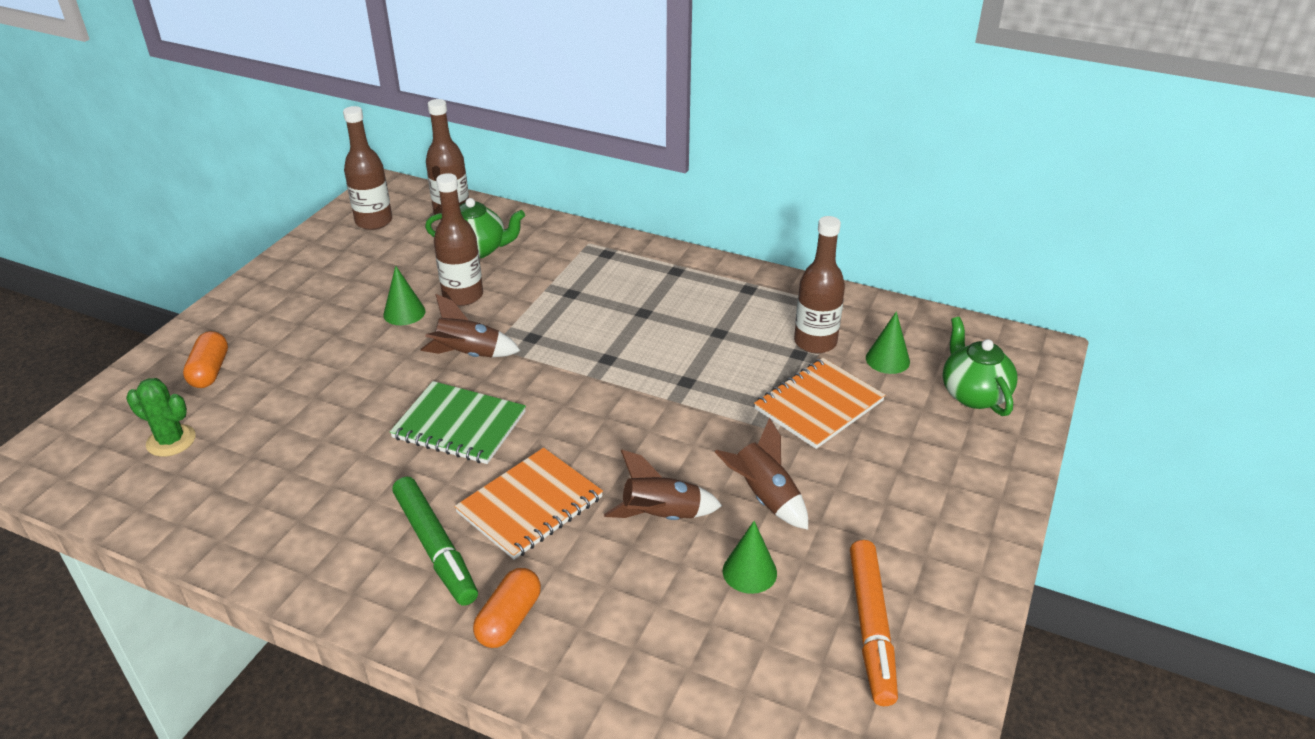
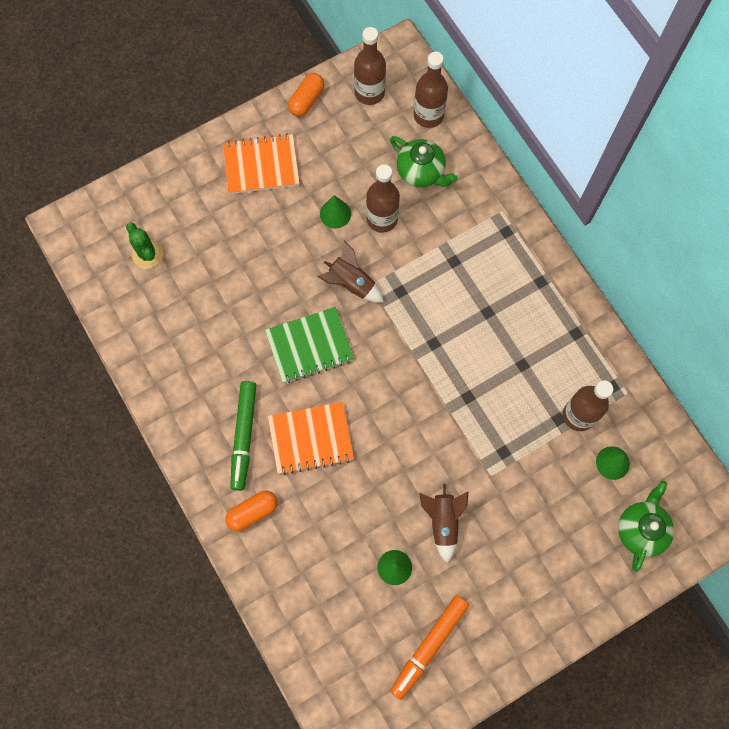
camera: 35 degrees right, 35 degrees up
(210, 371) = (194, 200): orange capsule -> orange capsule (306, 100)
(459, 425) = (309, 346): green notebook -> green notebook turned 75 degrees counterclockwise
(661, 516) = (376, 496): brown rocket -> none
(818, 405) = (534, 472): orange notebook -> orange notebook (261, 165)

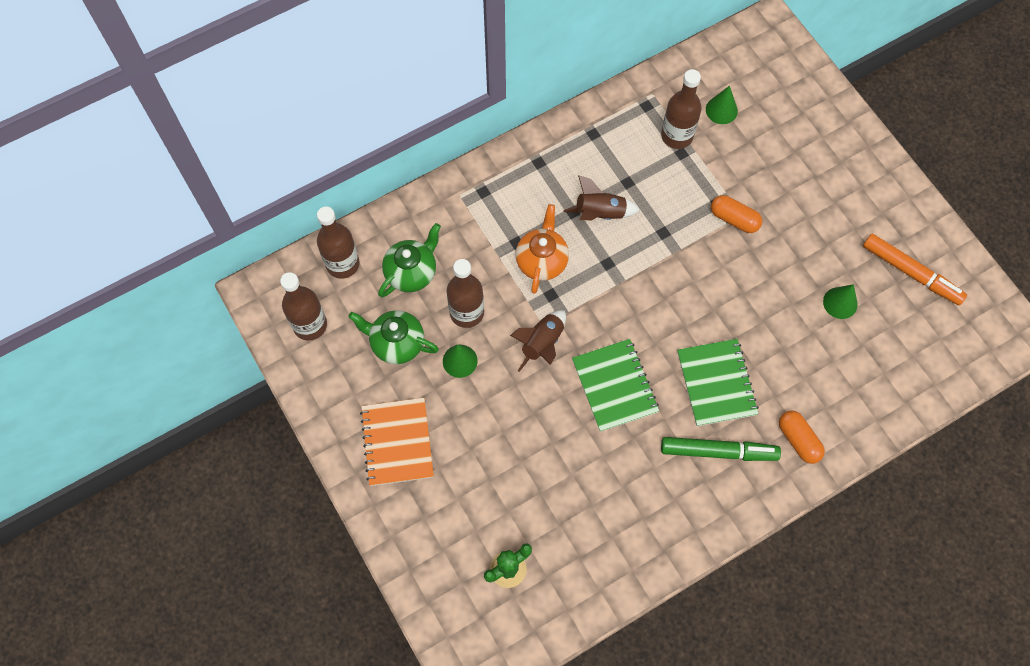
camera: 90 degrees left, 5 degrees down
(306, 100) = (315, 393): orange capsule -> orange capsule (734, 219)
(311, 439) = (716, 383): orange notebook -> green notebook
(435, 284) = (542, 261): none -> orange teapot
(443, 522) = (791, 258): brown rocket -> brown rocket (600, 213)
(641, 529) = (782, 91): green teapot -> green teapot (397, 343)

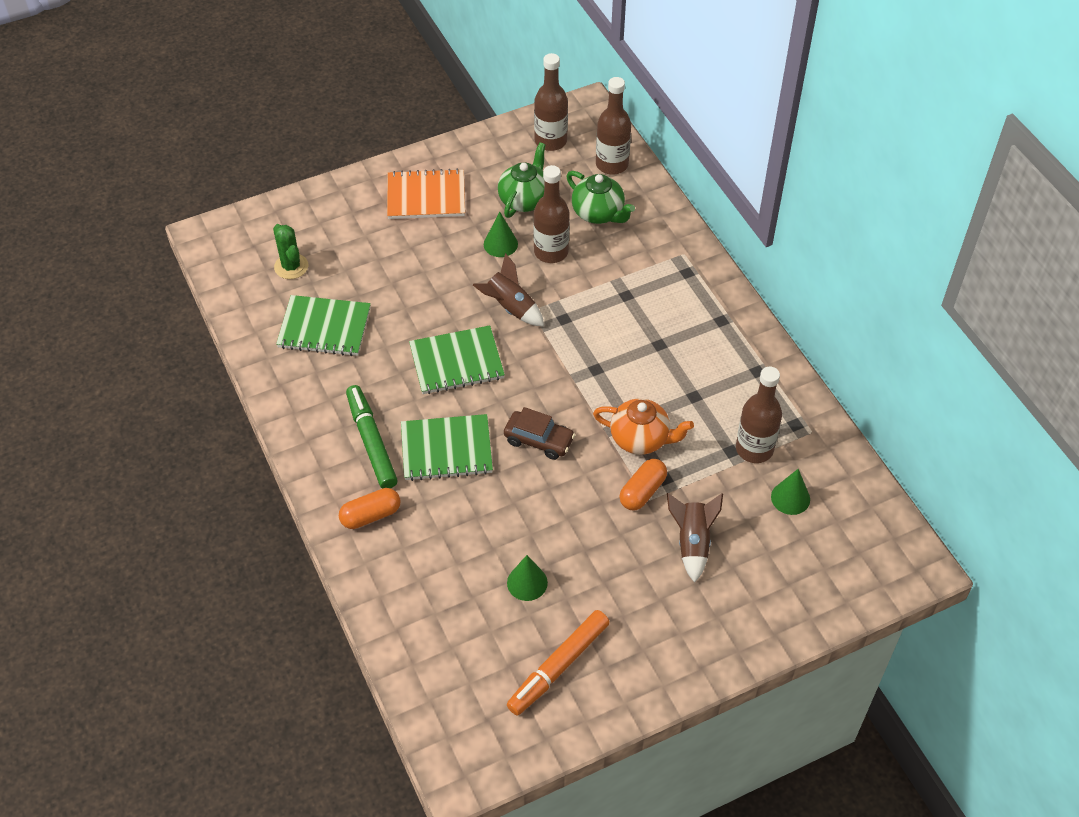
camera: 95 degrees right, 15 degrees down
(542, 261) = (603, 314): orange teapot -> orange teapot (640, 439)
(587, 519) = (324, 328): none -> green notebook
(600, 213) = (656, 368): brown rocket -> brown rocket (692, 542)
(694, 305) = (539, 440): none -> brown car
(718, 451) = (371, 442): green marker -> green marker turned 150 degrees clockwise

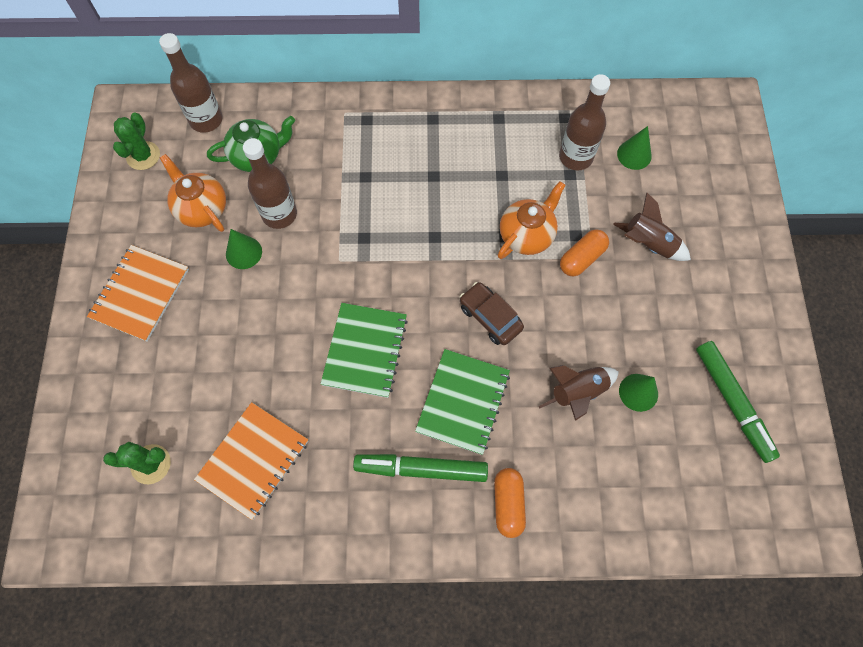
camera: 65 degrees left, 15 degrees up
(324, 328) = (253, 460): green notebook -> orange notebook
(510, 308) = (326, 277): brown rocket -> brown rocket (578, 393)
(524, 200) = (202, 209): green teapot -> orange teapot
(539, 440) = (490, 317): brown car -> brown car turned 90 degrees counterclockwise
(550, 141) = (143, 156): brown bottle -> green cactus
(558, 667) = (732, 402): orange marker -> green marker
(642, 491) = (582, 258): orange capsule -> orange capsule turned 75 degrees clockwise

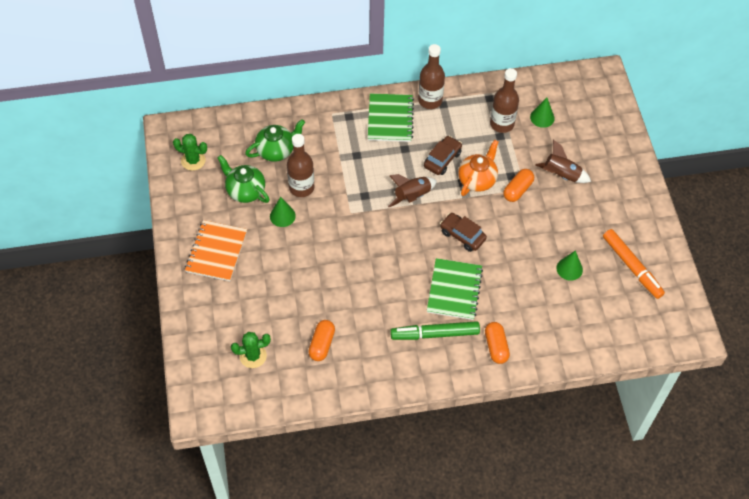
camera: 10 degrees left, 10 degrees down
(143, 156) = (193, 160): green cactus -> green cactus turned 75 degrees counterclockwise
(202, 209) = (245, 191): orange teapot -> green teapot
(206, 120) = (232, 130): brown bottle -> brown bottle (430, 100)
(253, 460) = (322, 344): orange notebook -> orange capsule
(365, 351) = (381, 267): green notebook -> green notebook (390, 119)
(483, 198) = (442, 159): none -> brown car
(578, 393) = (529, 274): brown rocket -> brown rocket (412, 196)
(732, 402) = (632, 267): green marker -> orange marker

